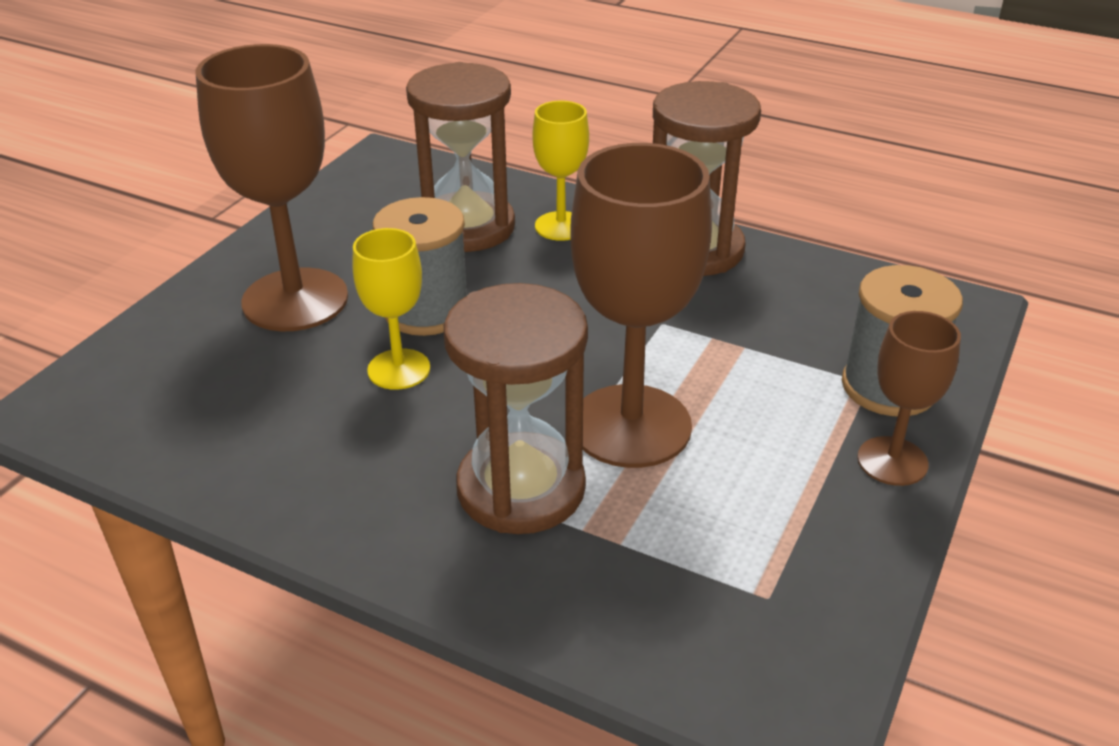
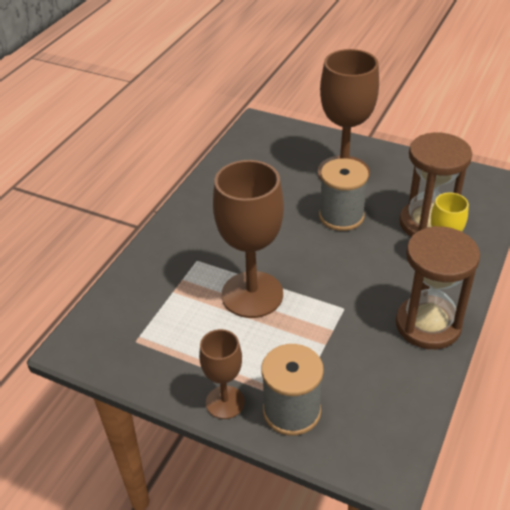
camera: 90 degrees right, 5 degrees up
(399, 369) = (291, 212): yellow goblet -> none
(521, 488) = (208, 258): brown hourglass -> none

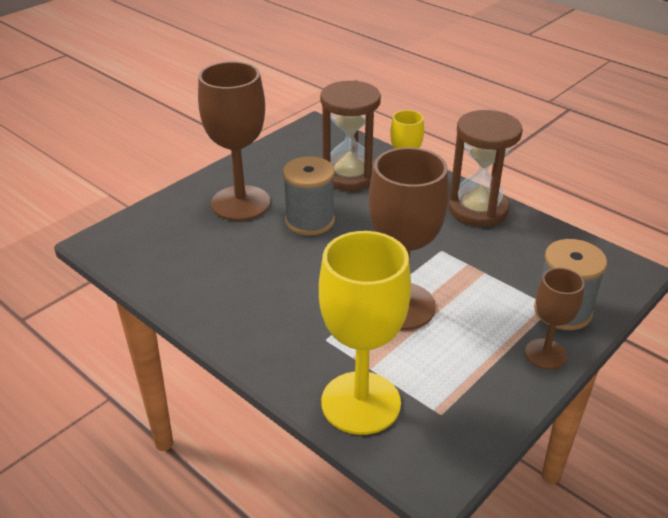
camera: 75 degrees left, 5 degrees down
(135, 293) = (361, 403): none -> yellow goblet

